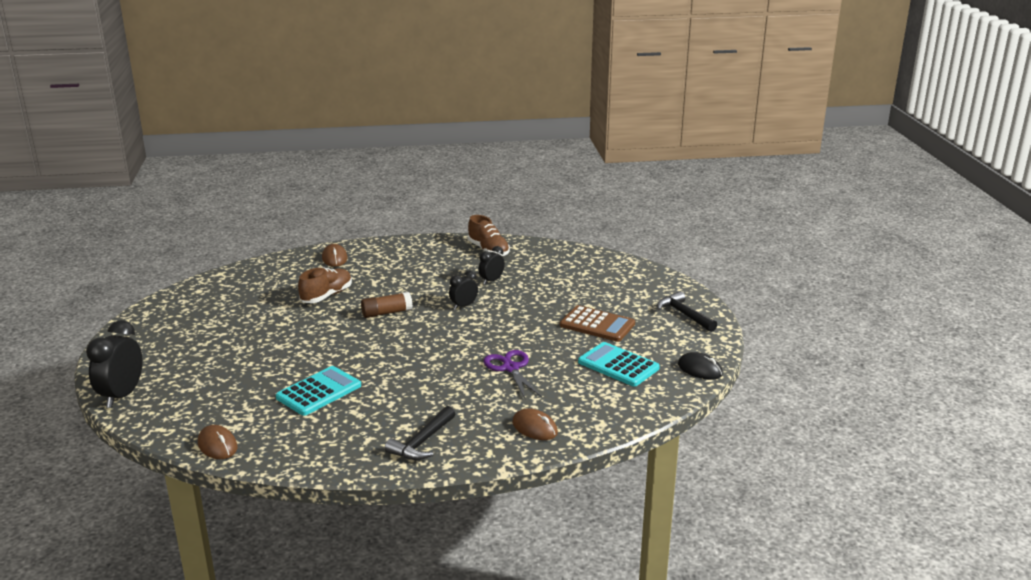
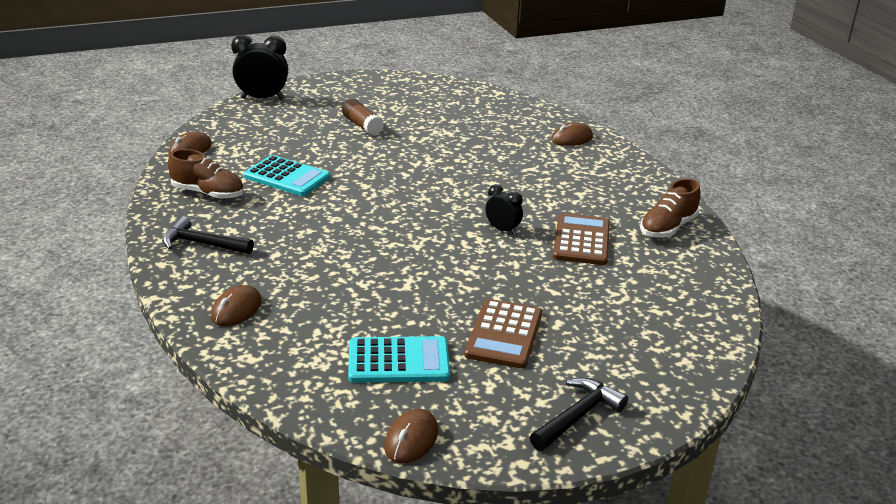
camera: 75 degrees right, 5 degrees up
(327, 296) = (482, 149): brown shoe -> brown shoe (208, 193)
(386, 313) = (461, 186): brown glue stick -> brown glue stick (362, 125)
(491, 281) = (581, 240): black clock -> brown calculator
(510, 368) = (365, 279): purple scissors -> none
(618, 365) = (398, 361): turquoise calculator -> turquoise calculator turned 60 degrees clockwise
(700, 369) = (411, 439): black mouse -> brown mouse

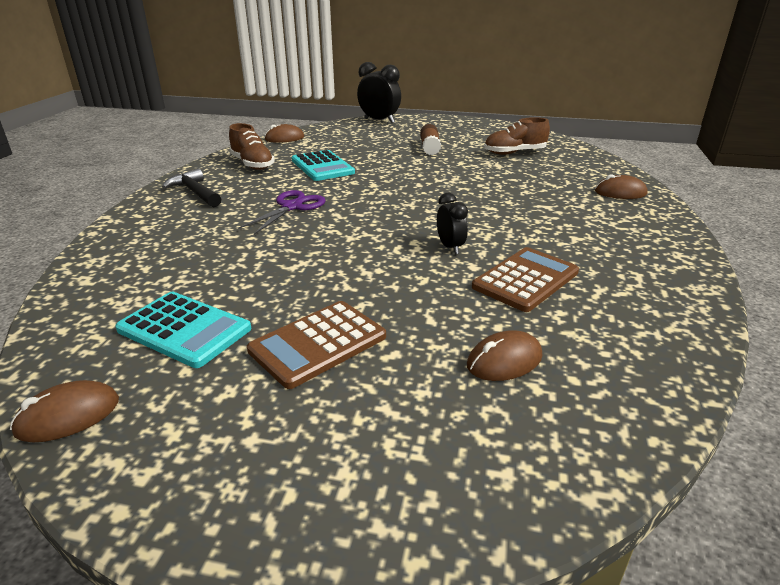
camera: 35 degrees right, 0 degrees up
(236, 310) = (139, 241): brown mouse -> brown mouse (504, 361)
(324, 231) = (292, 207): none -> purple scissors
(578, 416) = (267, 481): black hammer -> none
(668, 228) = (653, 298): brown shoe -> brown shoe (514, 153)

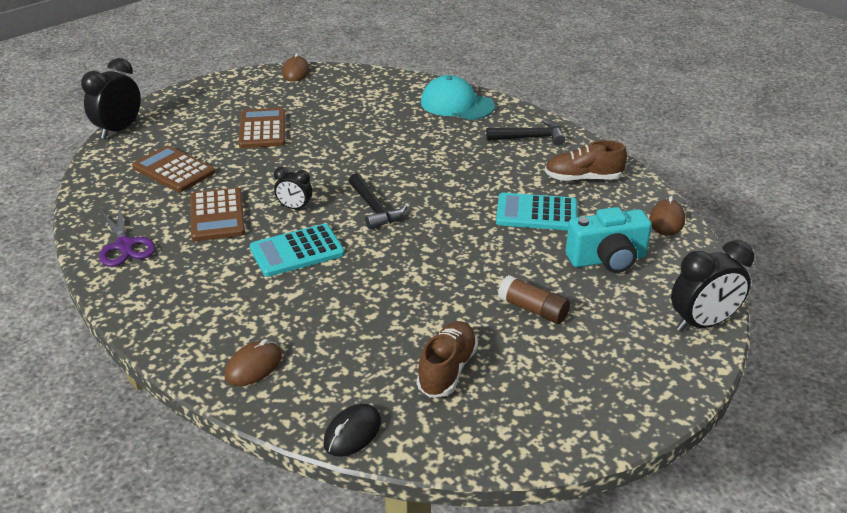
camera: 125 degrees right, 5 degrees up
(136, 240) = (456, 104): none -> turquoise cap
(184, 329) = (325, 101): turquoise calculator -> turquoise calculator (297, 251)
(292, 207) = (448, 169): purple scissors -> purple scissors (124, 245)
(351, 143) = (607, 259): none -> turquoise camera
(397, 215) = (375, 209): none -> black hammer
(496, 524) = (119, 130): none -> black clock
(504, 361) = (173, 170): brown mouse -> brown calculator
(596, 158) = (352, 433): none -> black mouse

